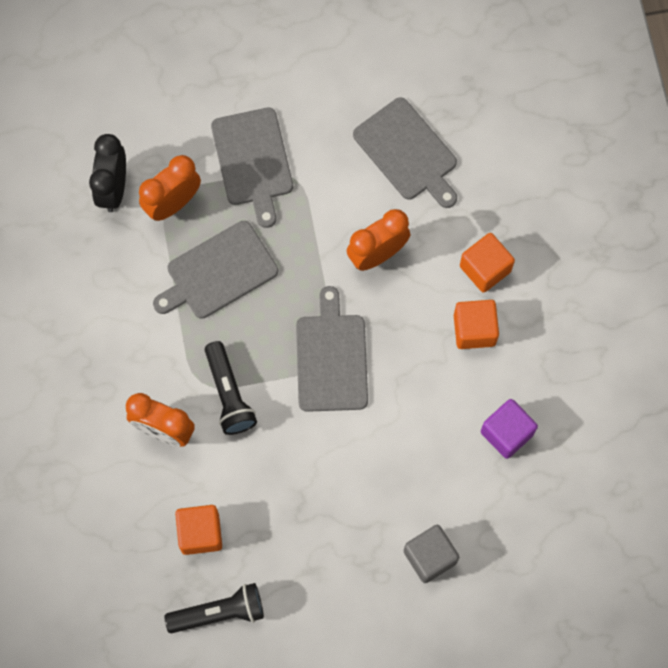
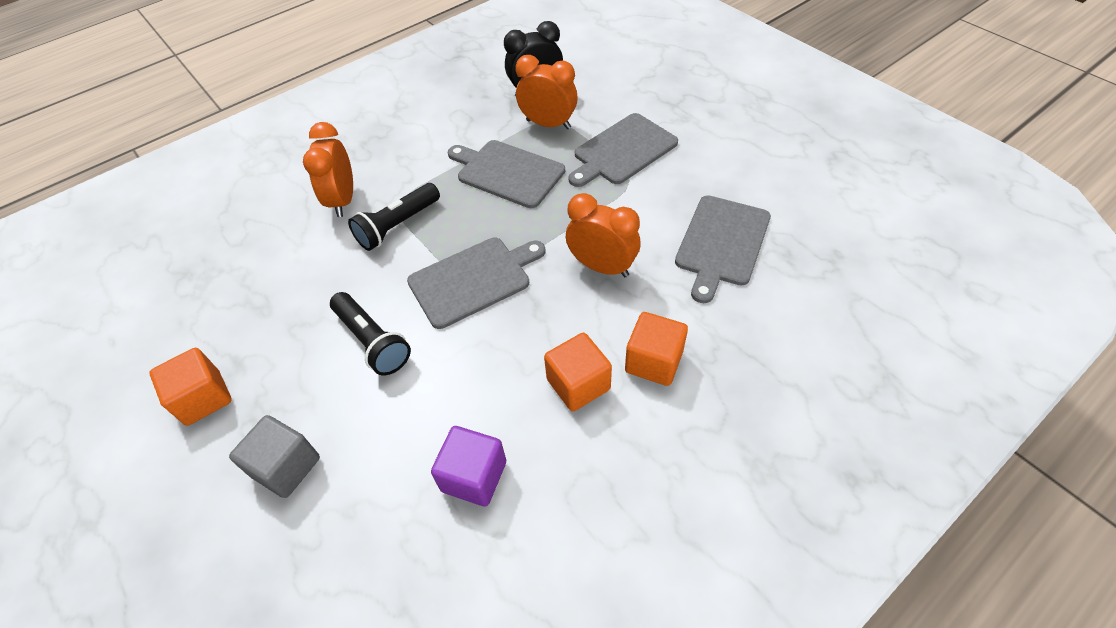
camera: 65 degrees right, 20 degrees down
(200, 533) = (252, 263): orange cube -> orange cube (203, 398)
(219, 613) = (173, 310): black flashlight -> black flashlight (372, 341)

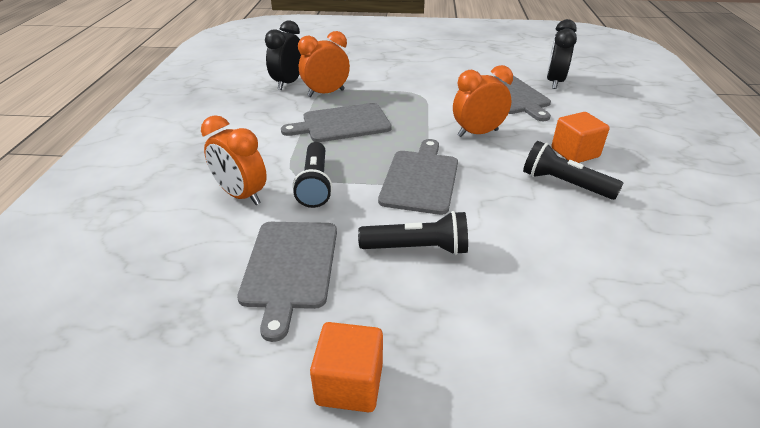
camera: 50 degrees left, 15 degrees down
(286, 467) = (498, 358): grey cube -> none
(474, 476) = (603, 259): purple cube -> none
(578, 384) = (564, 184): orange cube -> black flashlight
(622, 151) = (393, 85): grey cutting board -> grey cutting board (290, 267)
(812, 257) = (554, 82): none -> black clock

